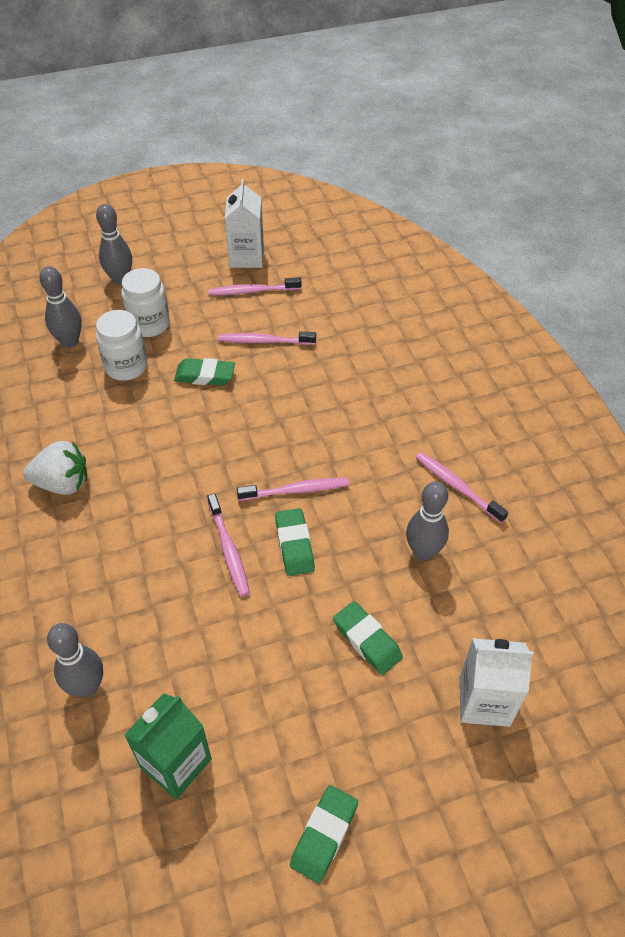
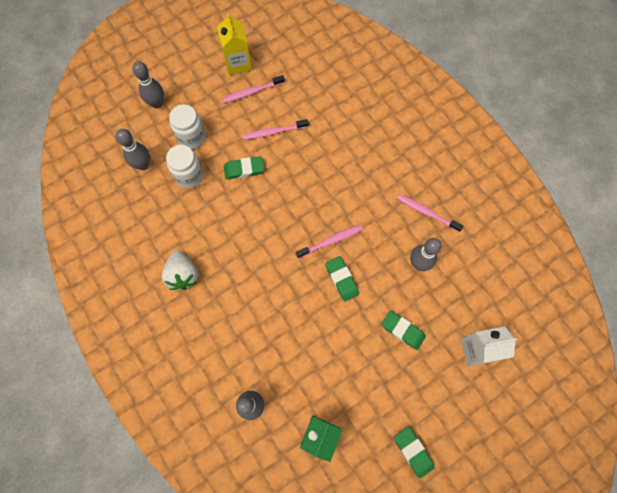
camera: 15 degrees left, 20 degrees up
(62, 483) = (183, 275): white strawberry -> white strawberry turned 90 degrees clockwise
(228, 549) = (303, 293): pink toothbrush -> none
(246, 257) = (238, 63): white carton -> yellow carton
(324, 835) = (413, 451): green eraser -> green eraser turned 45 degrees counterclockwise

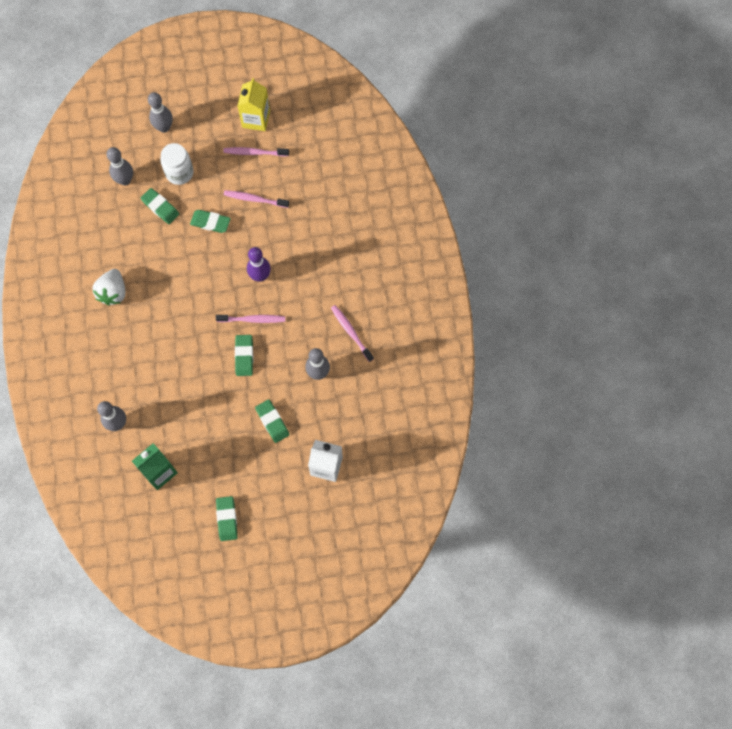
camera: 25 degrees right, 0 degrees up
(189, 175) = (160, 207): white jar -> green eraser
(316, 198) = (260, 276): none -> purple bowling pin

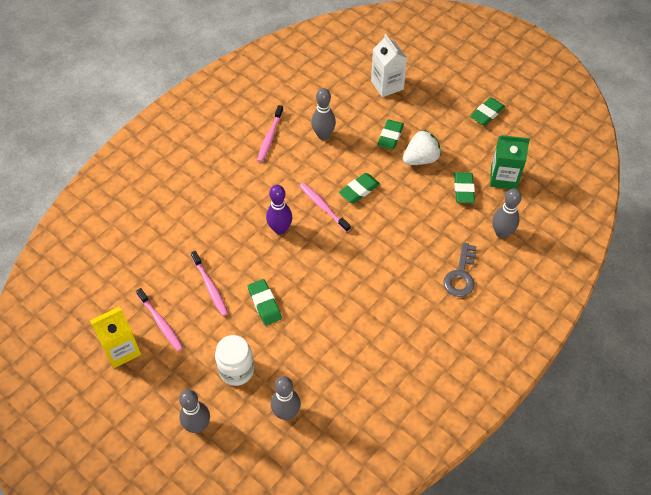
camera: 130 degrees left, 15 degrees down
(113, 292) = (403, 328): white strawberry -> white strawberry (420, 159)
(113, 364) = (460, 275): none -> grey key
(160, 207) = (287, 357): green eraser -> green eraser (463, 189)

